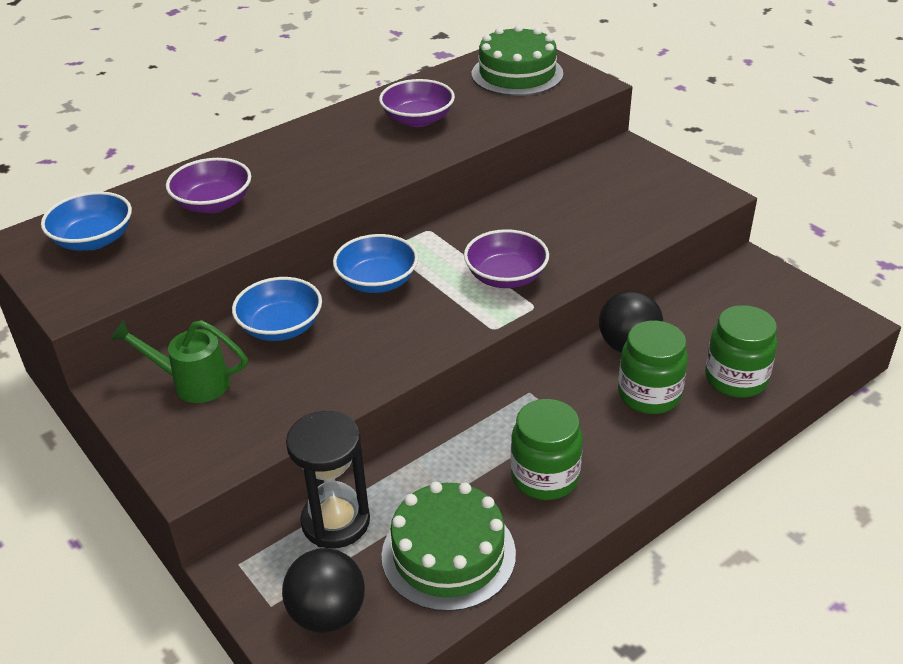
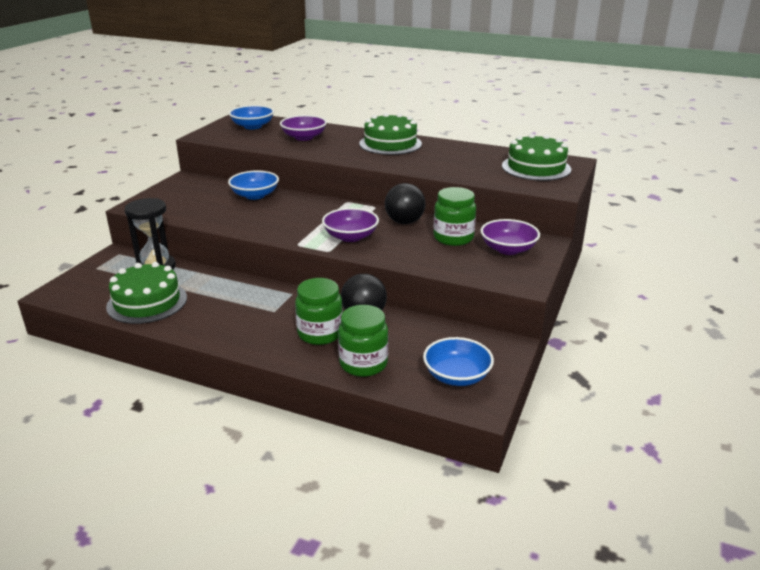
camera: 60 degrees right, 10 degrees down
(191, 382) = (199, 189): green watering can -> none
(327, 141) = (390, 144): none -> green cake
(327, 613) = (95, 282): black ball -> black ball (404, 222)
(377, 281) = (313, 206): blue bowl -> blue bowl (457, 376)
(418, 119) = (441, 156): purple bowl -> purple bowl (508, 249)
(545, 477) = (221, 315): green jar -> green jar (453, 238)

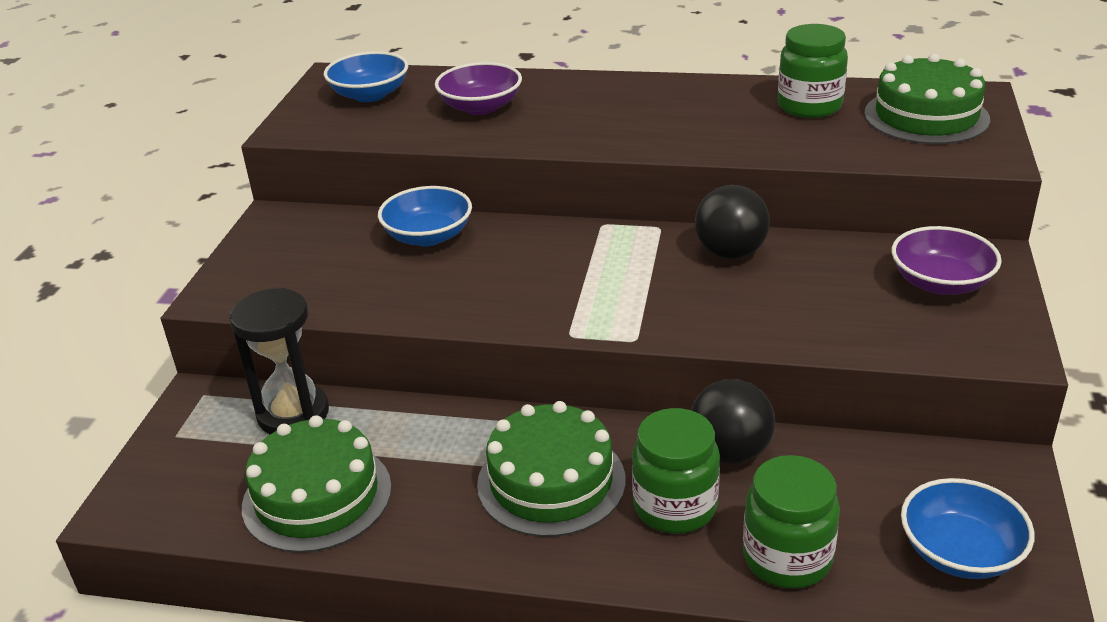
camera: 10 degrees left, 5 degrees up
(350, 237) = (655, 301): purple bowl -> none
(390, 144) = (644, 99): green cake -> green cake (551, 481)
(453, 238) = (834, 274): green jar -> green jar (809, 106)

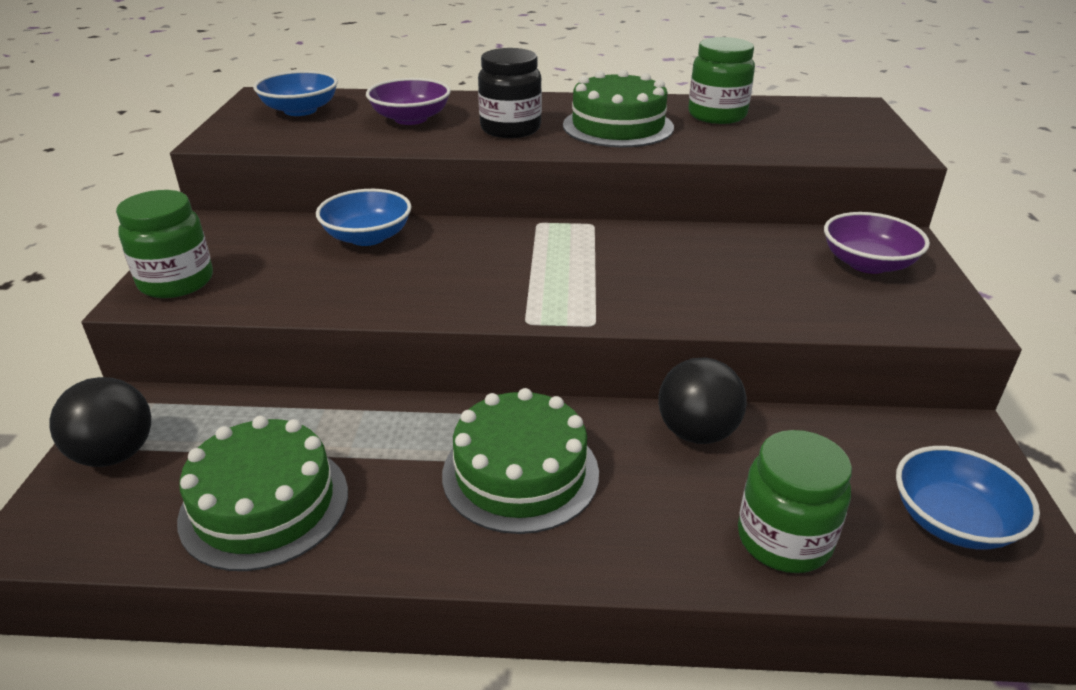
camera: 10 degrees left, 0 degrees up
(293, 414) = (234, 417): black hourglass -> none
(582, 122) = (510, 129): none -> black jar
(675, 507) = (654, 492): green jar -> green jar (176, 282)
(730, 253) = (665, 244): black ball -> black ball (115, 454)
(926, 116) = (823, 122): green cake -> green cake (618, 126)

